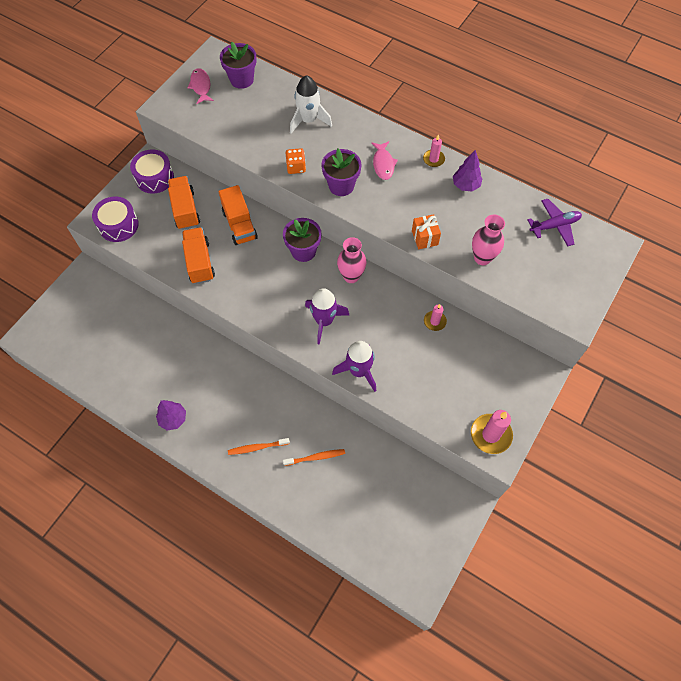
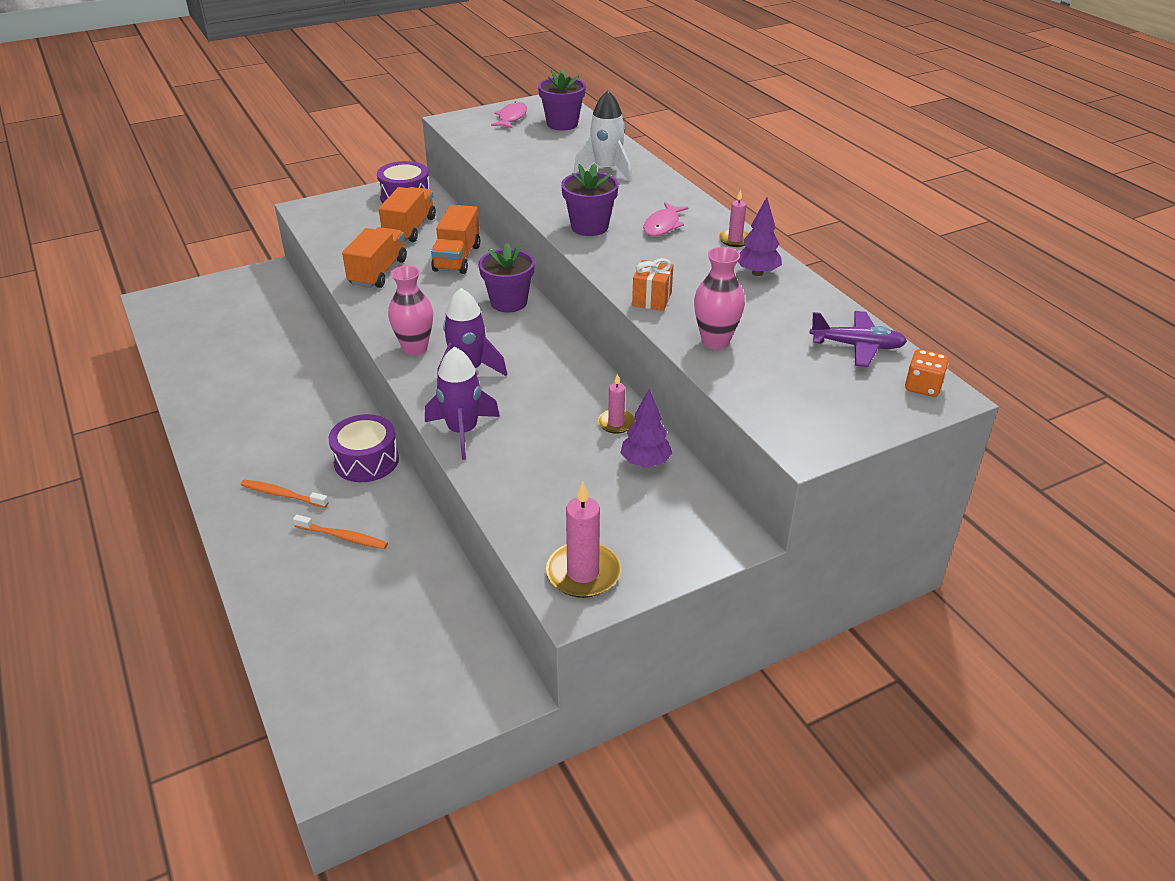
camera: 30 degrees right, 25 degrees down
(118, 225) = (326, 218): purple drum -> purple drum (366, 460)
(173, 419) = (218, 426): purple tree -> purple tree (645, 463)
(296, 167) = (550, 198): orange dice -> orange dice (923, 387)
(351, 276) = (545, 343): pink vase -> pink vase (415, 348)

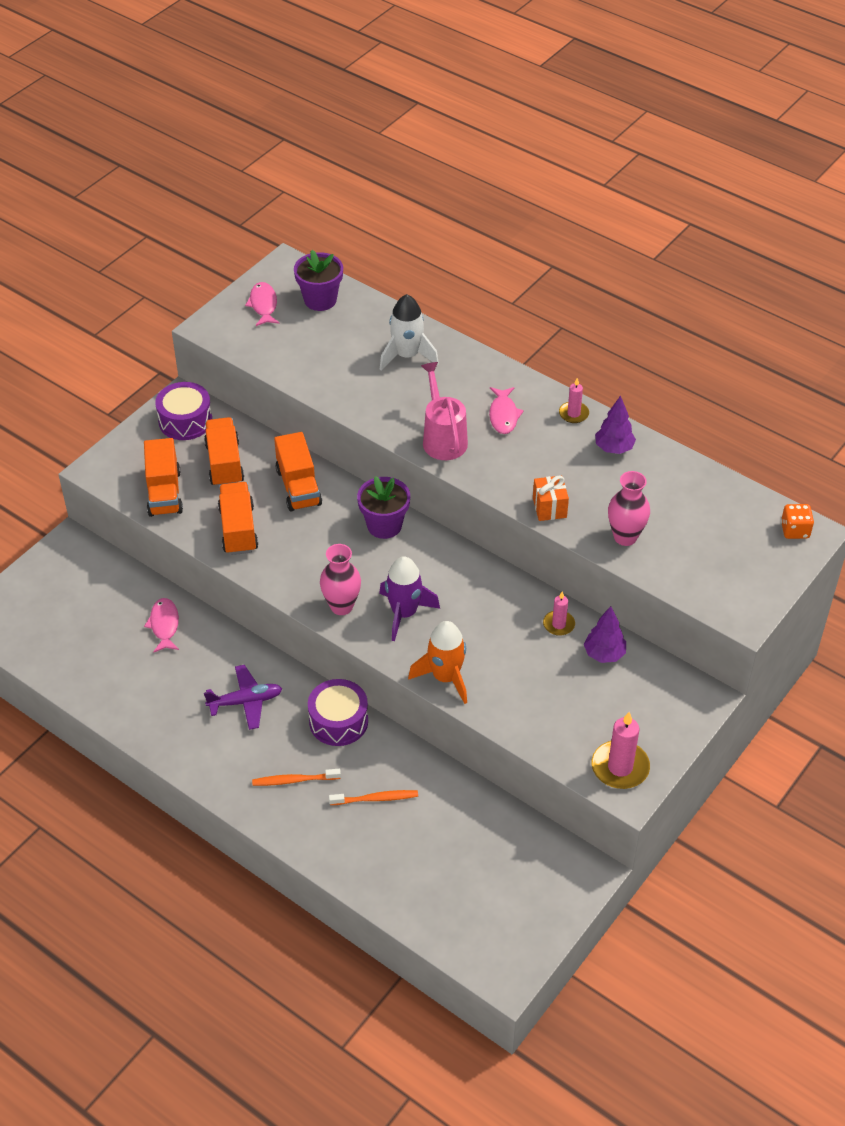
camera: 25 degrees left, 10 degrees up
(286, 344) = (164, 625): none -> pink fish
(342, 234) = (164, 493): none -> orange truck
(462, 431) = (445, 677): purple rocket -> orange rocket
(589, 227) = (443, 438): purple flower pot -> pink watering can
(857, 346) = (730, 505): purple plane -> purple plane (245, 702)

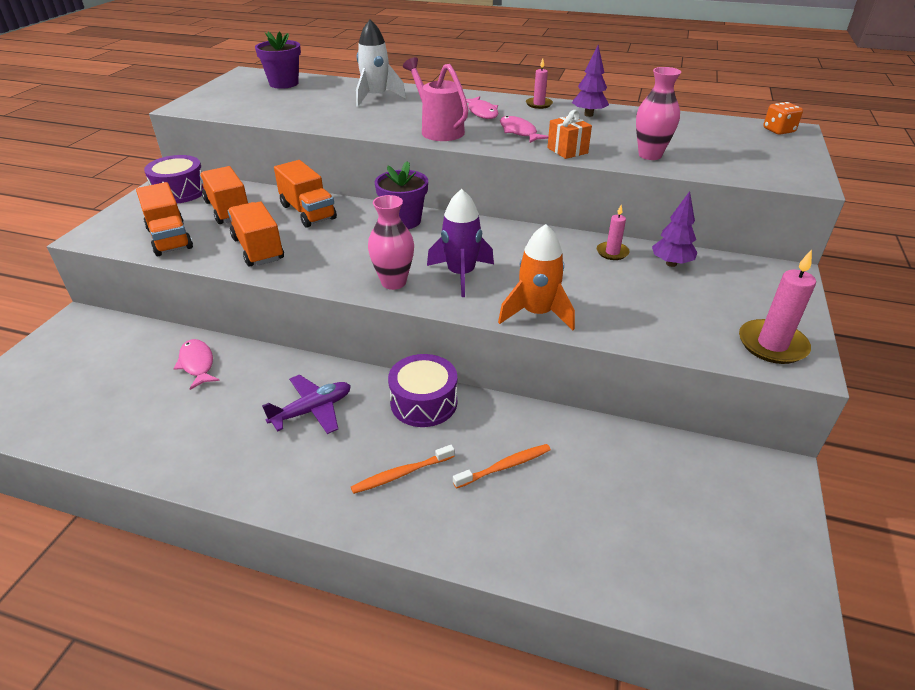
camera: 20 degrees left, 10 degrees down
(263, 305) = (233, 91): pink fish -> pink fish (519, 132)

